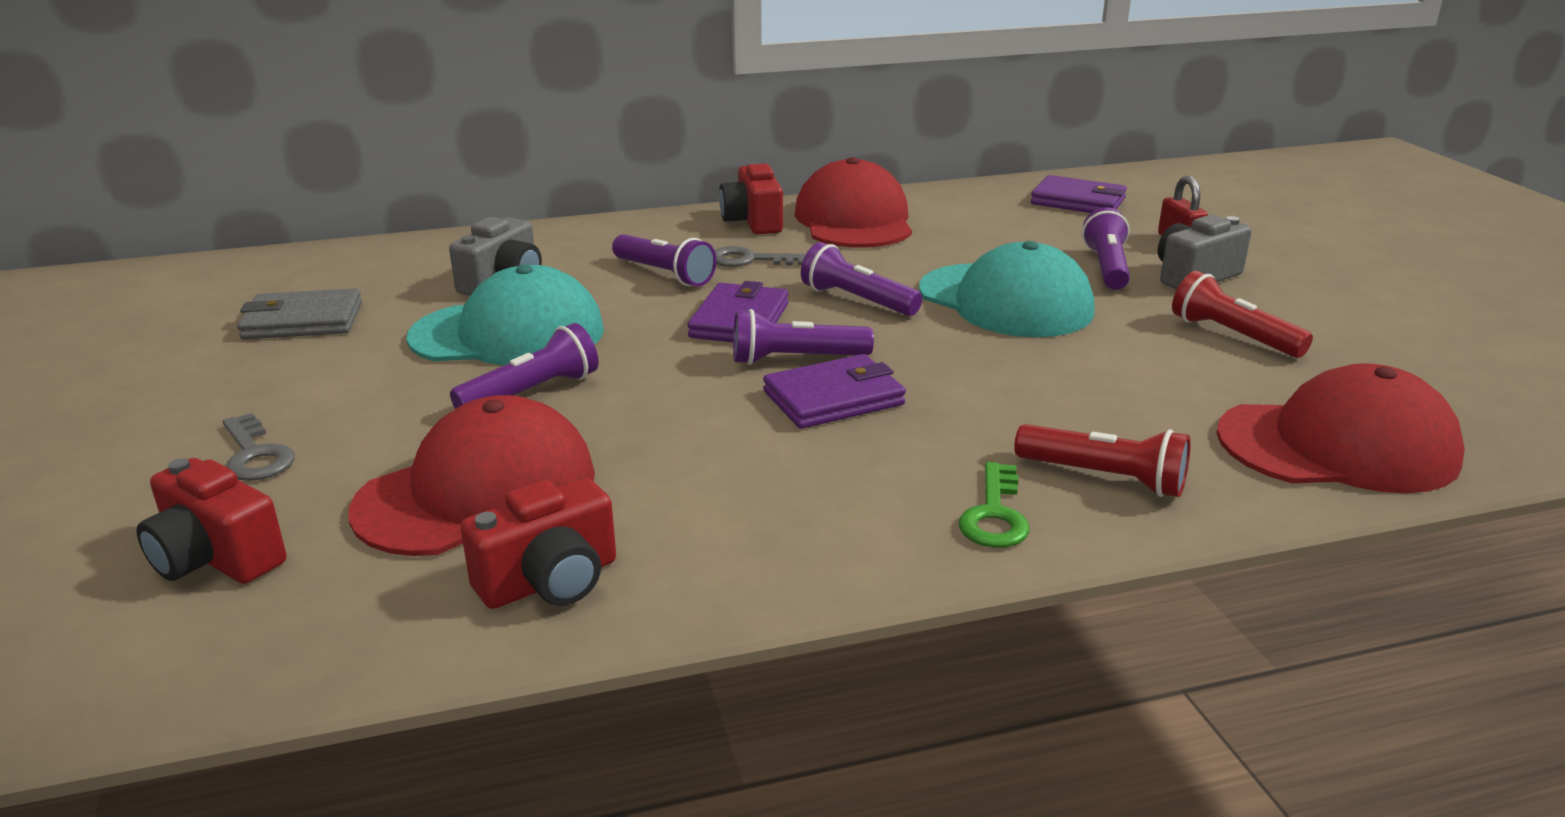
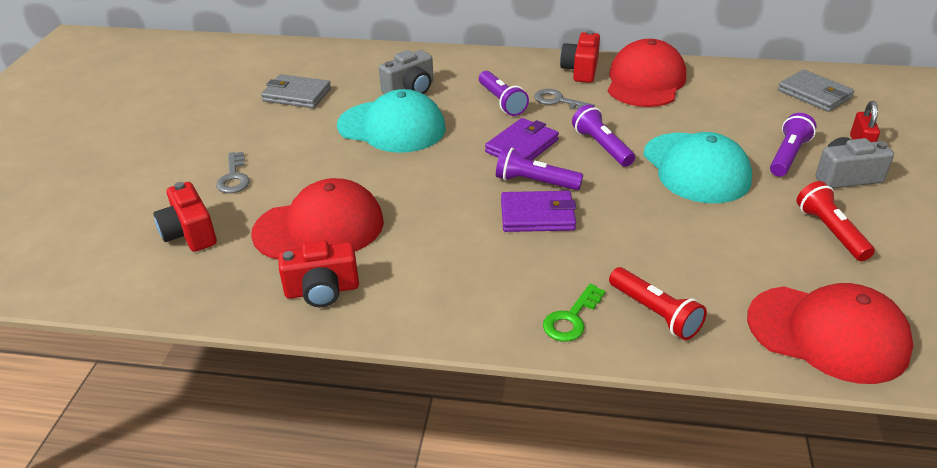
camera: 25 degrees right, 10 degrees up
(532, 393) = (380, 171): purple flashlight -> none
(1078, 201) = (814, 94): purple wallet -> grey wallet

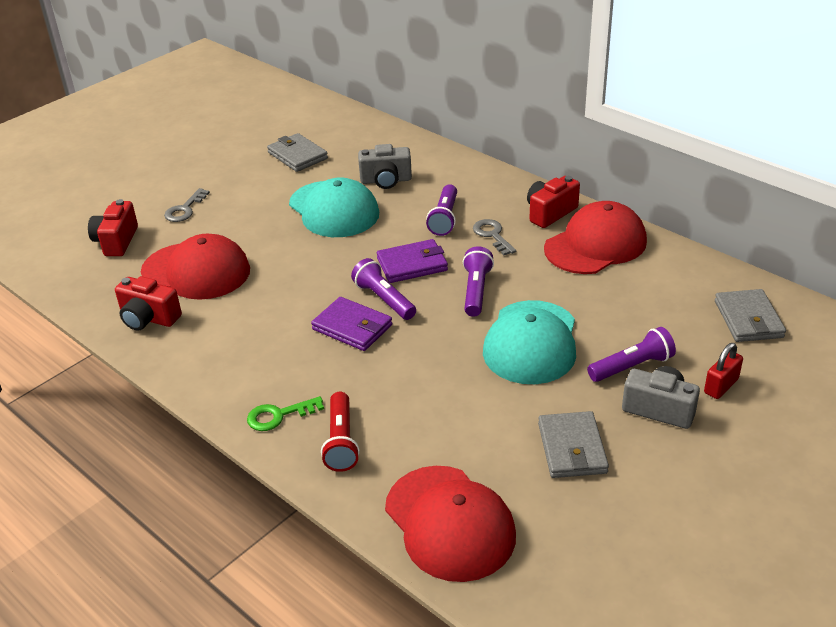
camera: 35 degrees right, 0 degrees up
(830, 232) = (572, 448): red flashlight -> grey wallet

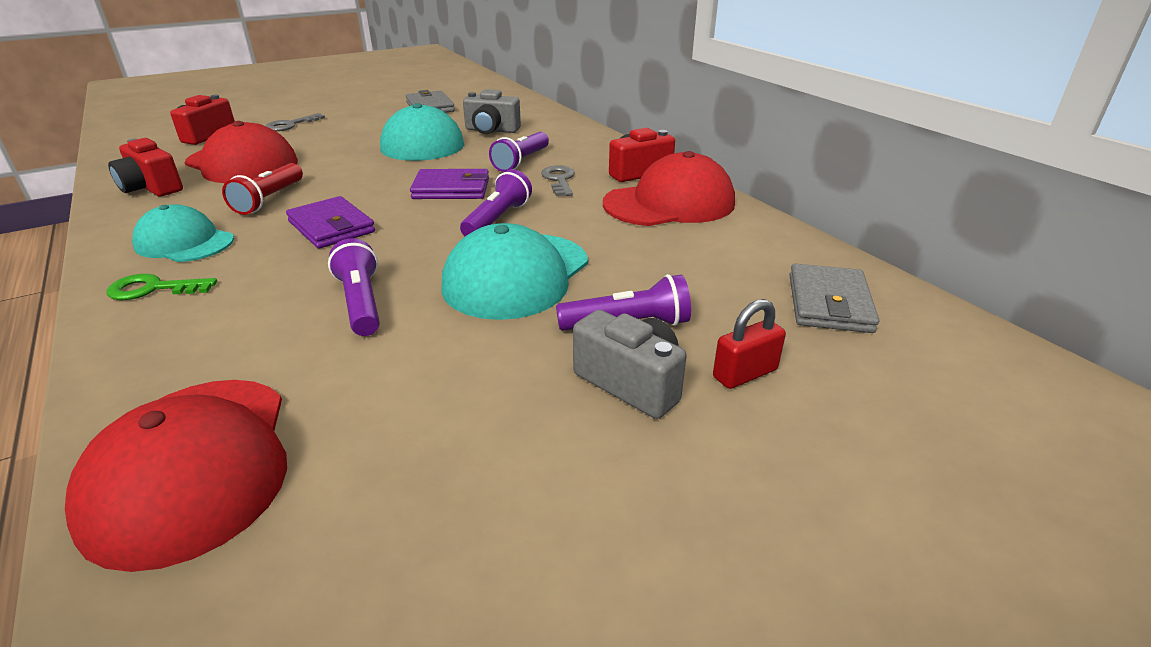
camera: 15 degrees right, 5 degrees down
(250, 369) = (184, 242): none -> turquoise cap
(341, 441) = (184, 329): red flashlight -> red flashlight (269, 199)
(384, 299) = (391, 210): purple flashlight -> purple flashlight (361, 303)
(572, 448) = (463, 405): grey wallet -> none

